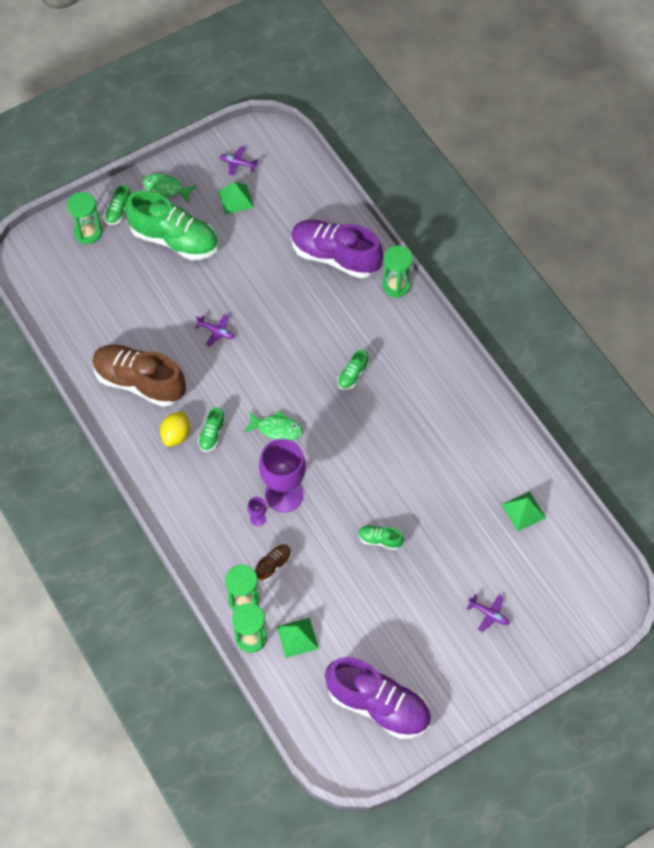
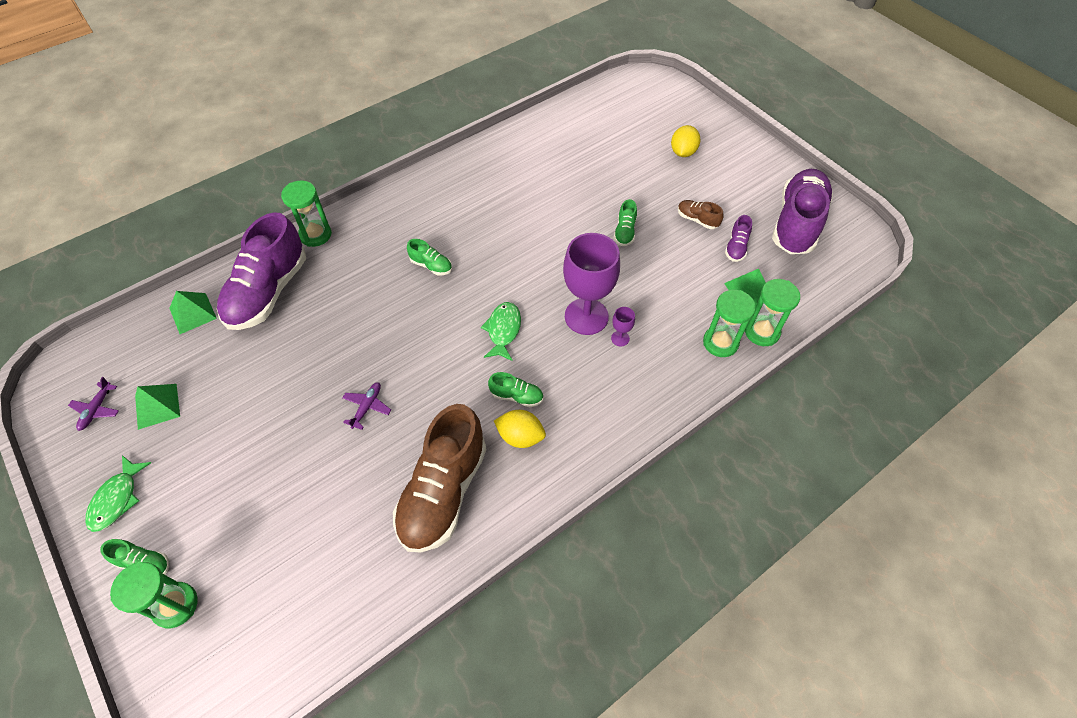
camera: 95 degrees left, 5 degrees down
(175, 240) = (211, 475): green shoe -> none
(273, 565) = (672, 319): brown shoe -> brown shoe (697, 220)
(352, 638) = (736, 247): none -> purple shoe
(489, 614) = (683, 152): purple plane -> yellow lemon
(523, 511) = (575, 133): green pyramid -> green pyramid (193, 313)

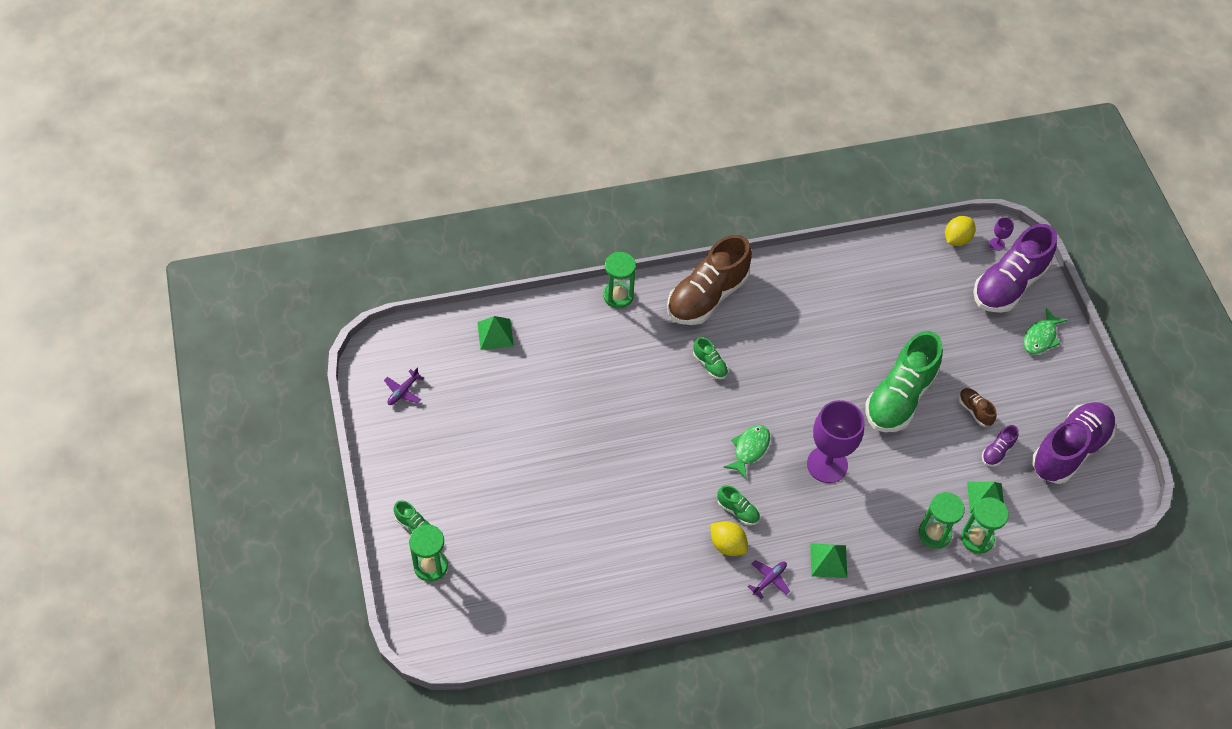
camera: 20 degrees right, 0 degrees up
(117, 499) = (405, 470): green fish -> green fish (1040, 337)
(157, 406) = (449, 406): green pyramid -> green pyramid (828, 560)
(268, 292) = (562, 337): purple shoe -> purple shoe (1008, 285)
(367, 407) = (613, 472): purple plane -> purple plane (769, 580)
(443, 492) = (650, 564): brown shoe -> brown shoe (707, 296)
(620, 338) = (847, 495): purple goblet -> purple goblet (997, 244)
(625, 232) = (899, 397): green shoe -> green shoe, size x2.34
(683, 152) = (997, 334): yellow lemon -> yellow lemon (956, 239)

